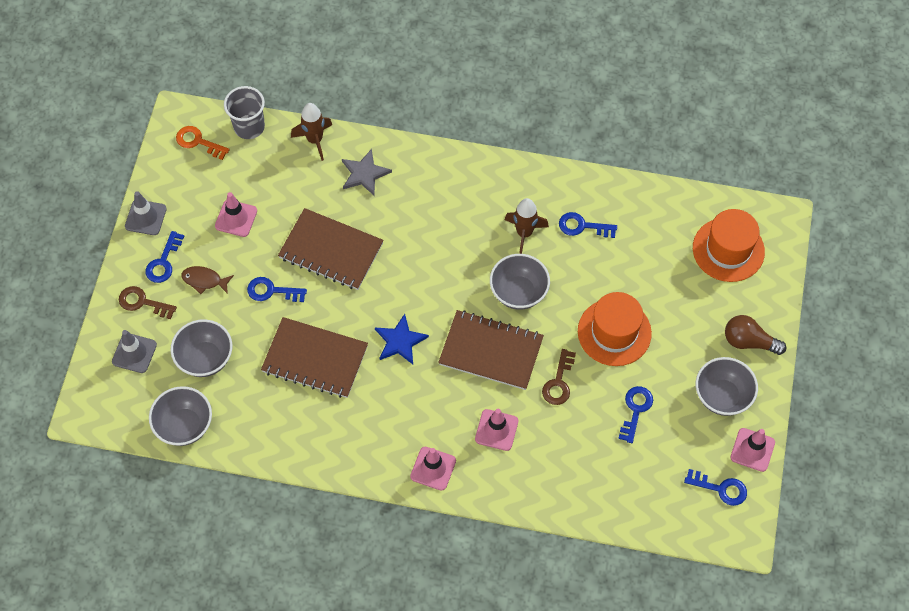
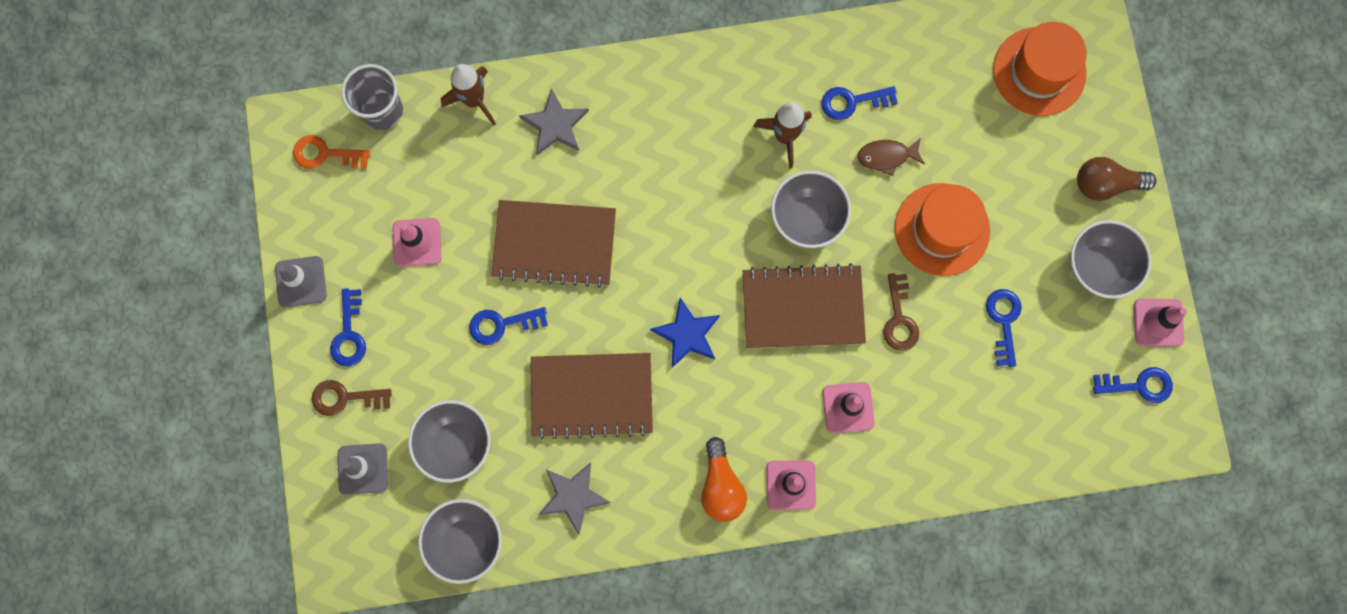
camera: 20 degrees left, 15 degrees up
(204, 280) = (411, 340): brown fish -> brown fish (886, 156)
(273, 422) = (573, 497): none -> grey star
(382, 451) = (721, 486): none -> orange light bulb

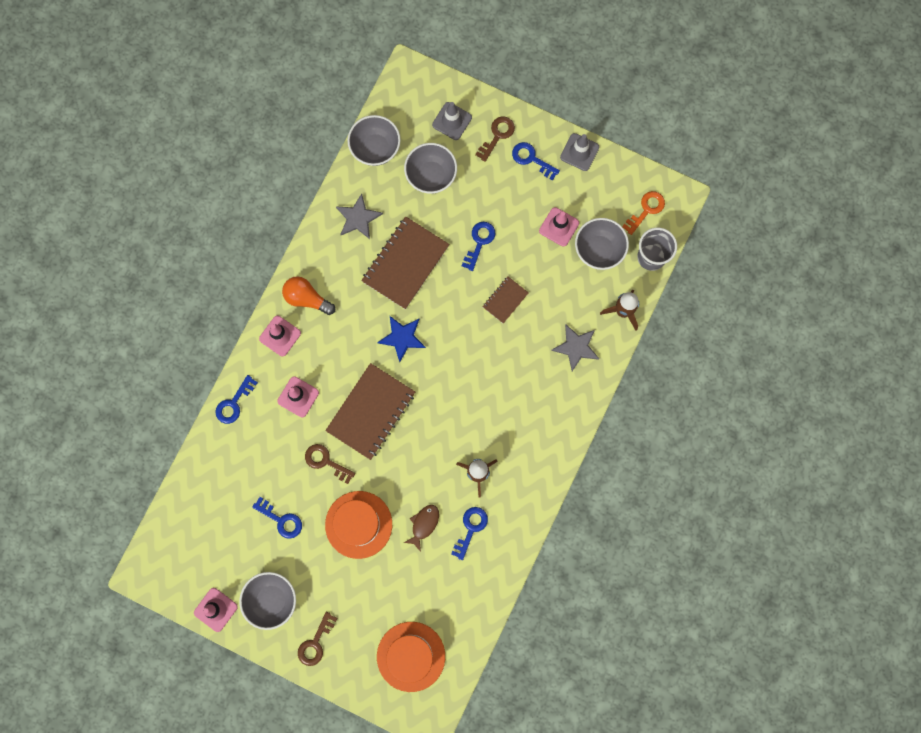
camera: 125 degrees right, 0 degrees up
(554, 244) = (505, 300): brown notebook -> brown notebook, size x0.51
(807, 218) = (420, 451): grey bowl -> grey bowl (599, 250)
(1105, 184) = (315, 643): brown light bulb -> brown key
(1138, 385) = (190, 569): blue key -> blue key (234, 403)

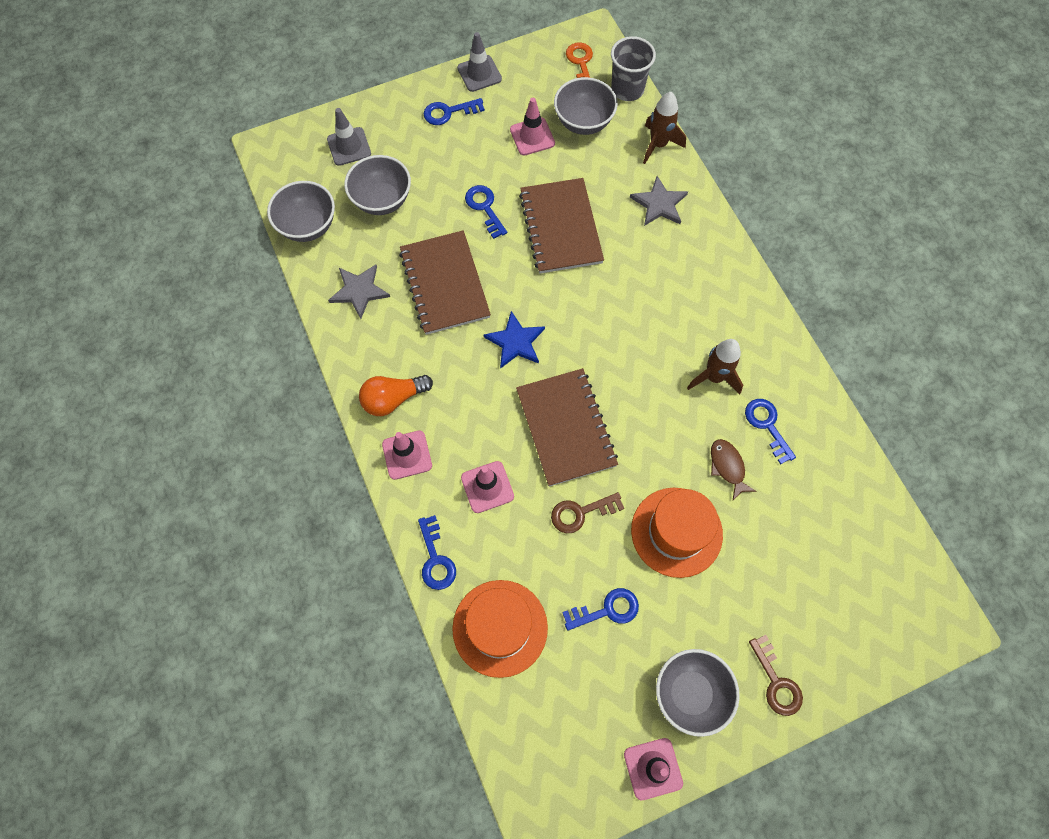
camera: 50 degrees left, 10 degrees down
(411, 656) = (864, 589): orange hat -> orange hat (500, 628)
(497, 136) = (400, 122): brown key -> none
(505, 300) = (561, 227): brown notebook -> brown notebook, size x1.97

